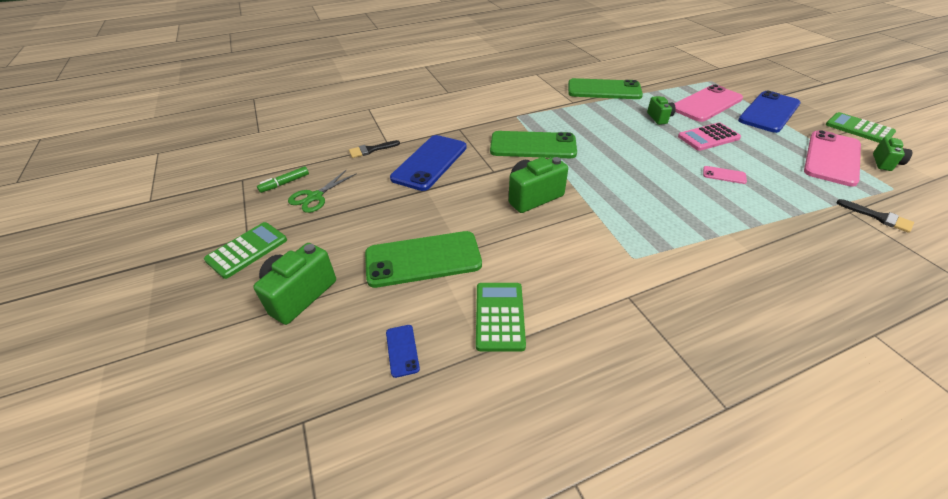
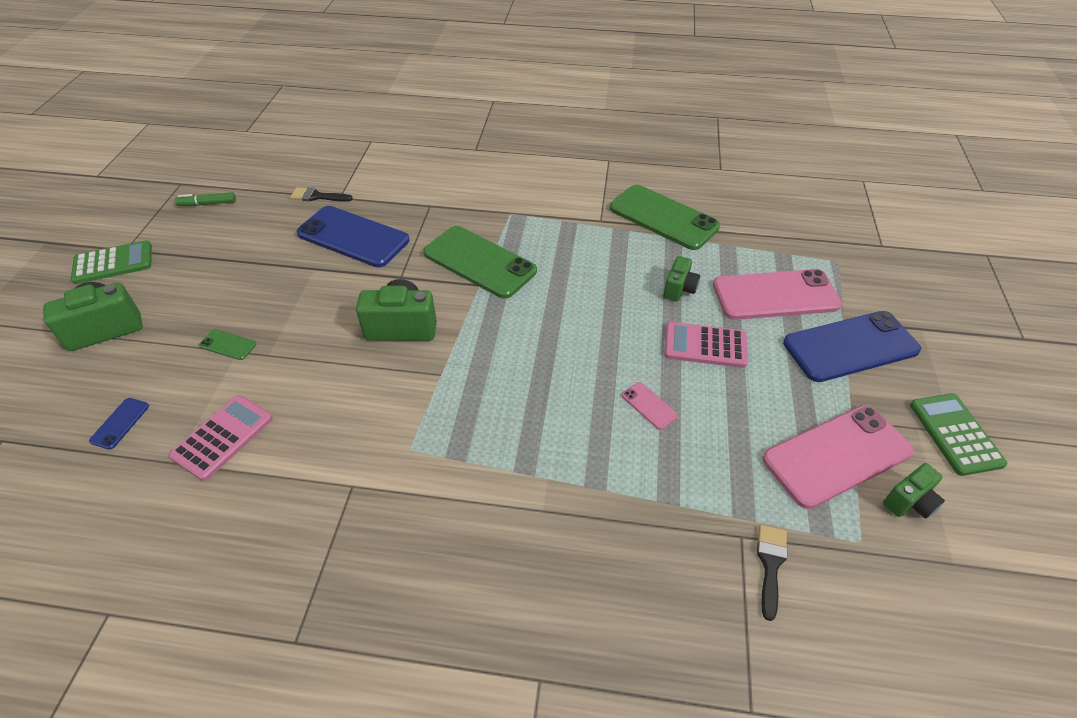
camera: 30 degrees right, 5 degrees up
(315, 197) = (215, 231): green scissors -> none
(423, 259) = (228, 345): green phone -> green phone, size x0.42
(430, 162) = (353, 237): blue phone -> blue phone turned 60 degrees clockwise
(499, 316) = (223, 437): green calculator -> pink calculator
(879, 217) = (770, 564): black brush -> black brush turned 150 degrees counterclockwise

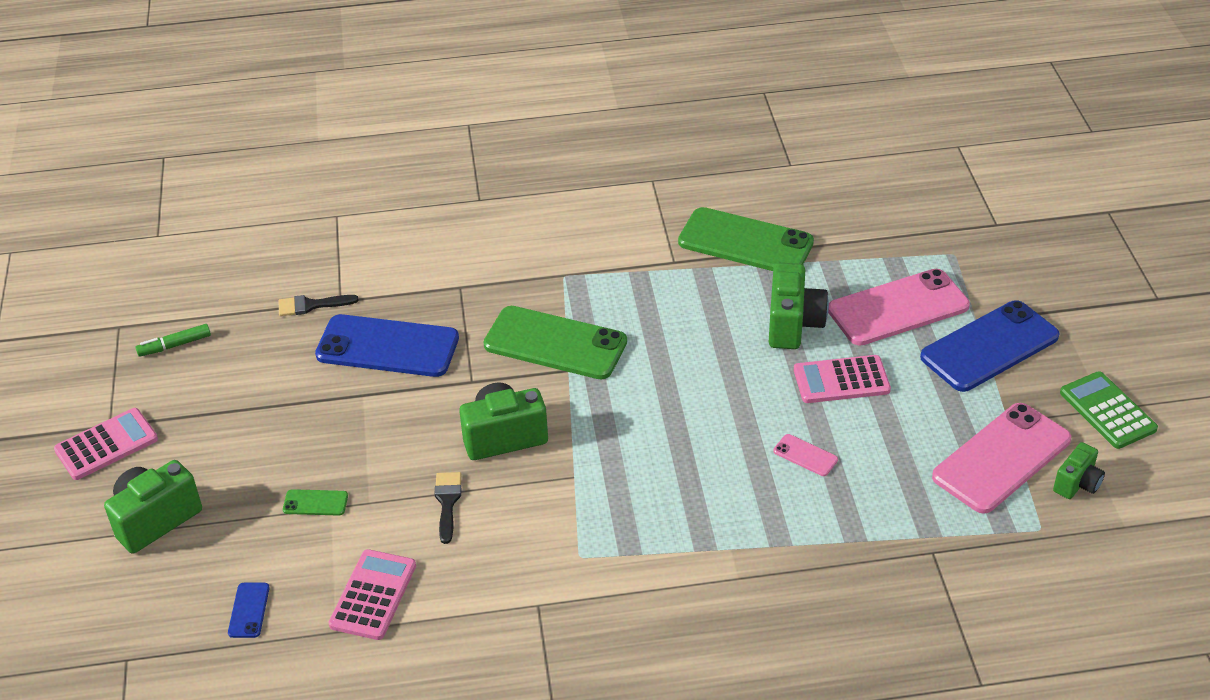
camera: 15 degrees left, 5 degrees down
(113, 263) = (106, 445): green calculator -> pink calculator
(679, 289) = (793, 324): green camera -> green camera, size x1.67
(770, 564) = (966, 569): black brush -> black brush (447, 502)

